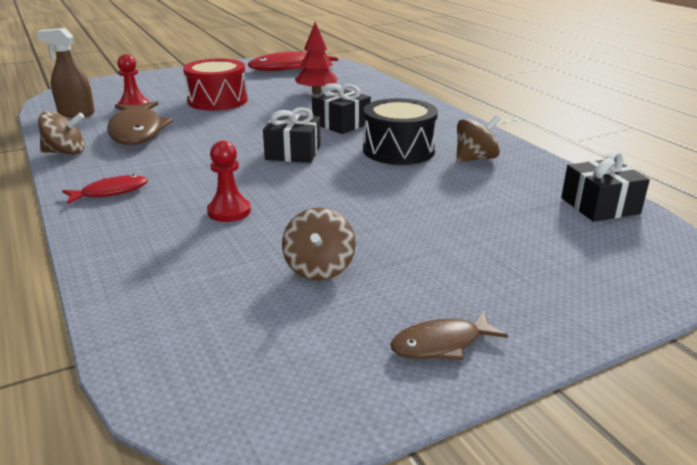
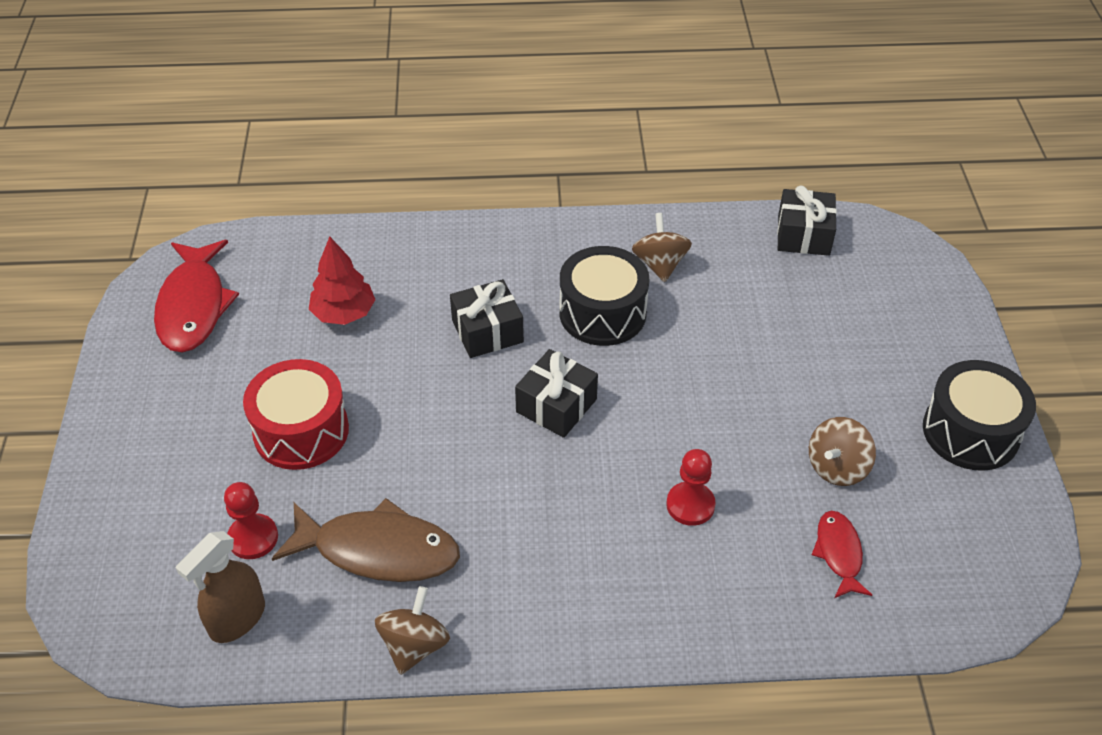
camera: 65 degrees left, 20 degrees up
(111, 192) = (584, 607): red fish -> red fish (839, 553)
(319, 268) = (837, 467): brown spinning top -> brown spinning top turned 105 degrees clockwise
(441, 344) = (970, 432): brown fish -> black drum

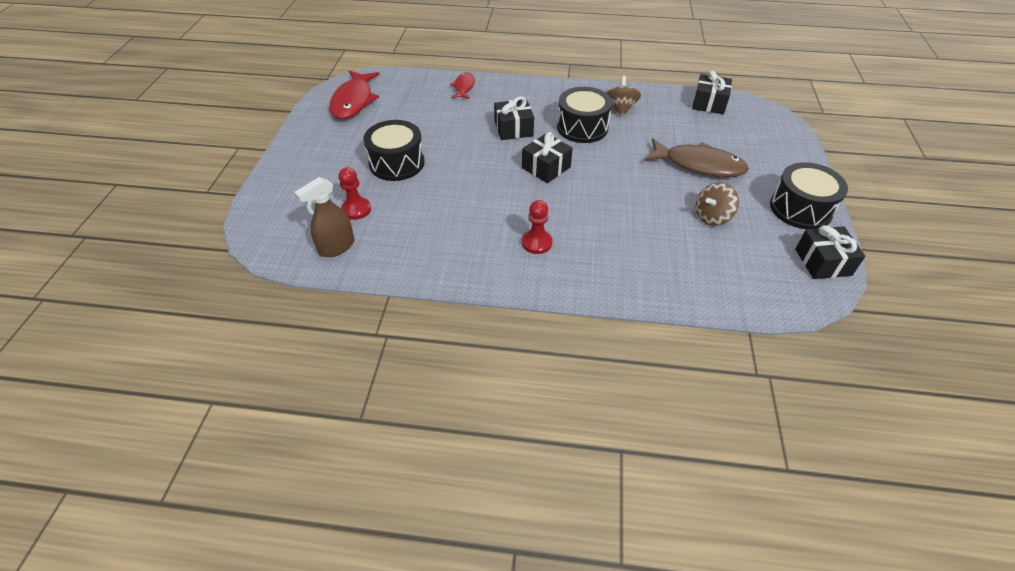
camera: 10 degrees right, 0 degrees up
(301, 431) = (397, 163): red drum -> black drum
(344, 313) = (434, 113): red tree -> none
(378, 550) = (426, 224): brown fish -> brown fish (699, 165)
(414, 645) = (435, 273): brown spinning top -> none
(690, 505) = (617, 225): red pawn -> red pawn (537, 243)
(839, 553) = (706, 260): red fish -> red fish (464, 87)
(1013, 529) = (823, 262): none -> black gift

